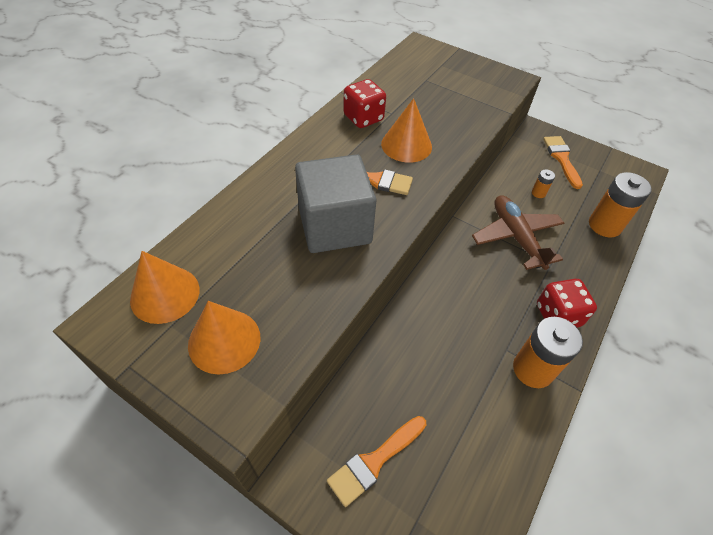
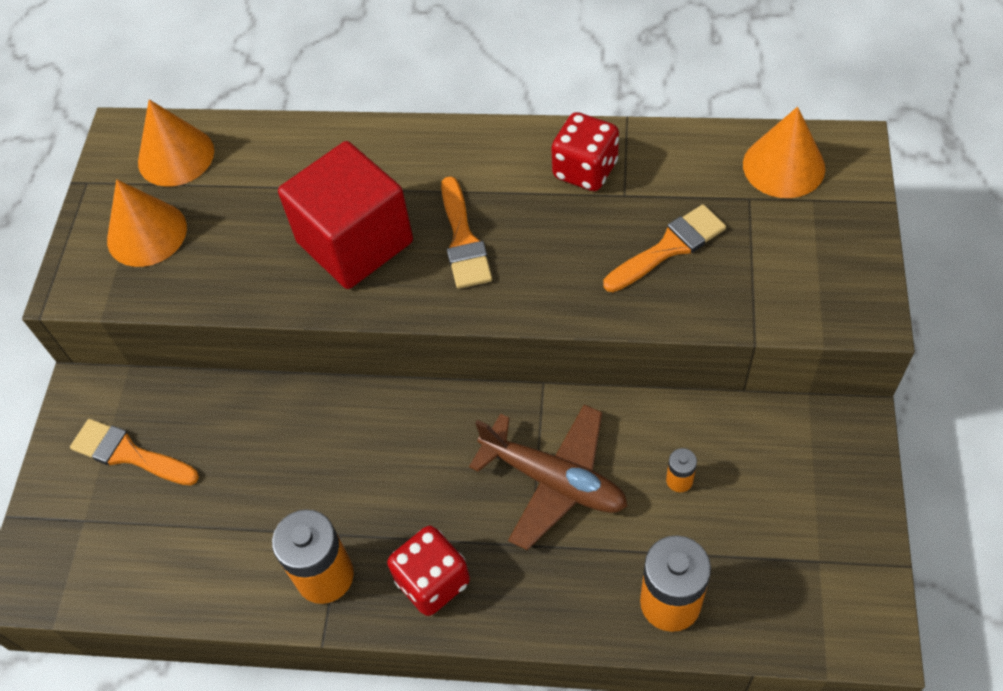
camera: 70 degrees right, 5 degrees up
(335, 226) = (355, 242): grey cube -> red cube
(406, 145) = (563, 244): orange cone -> orange cone (783, 166)
(516, 237) = (553, 480): brown plane -> brown plane turned 75 degrees clockwise
(561, 159) = (801, 489): orange brush -> orange brush (669, 247)

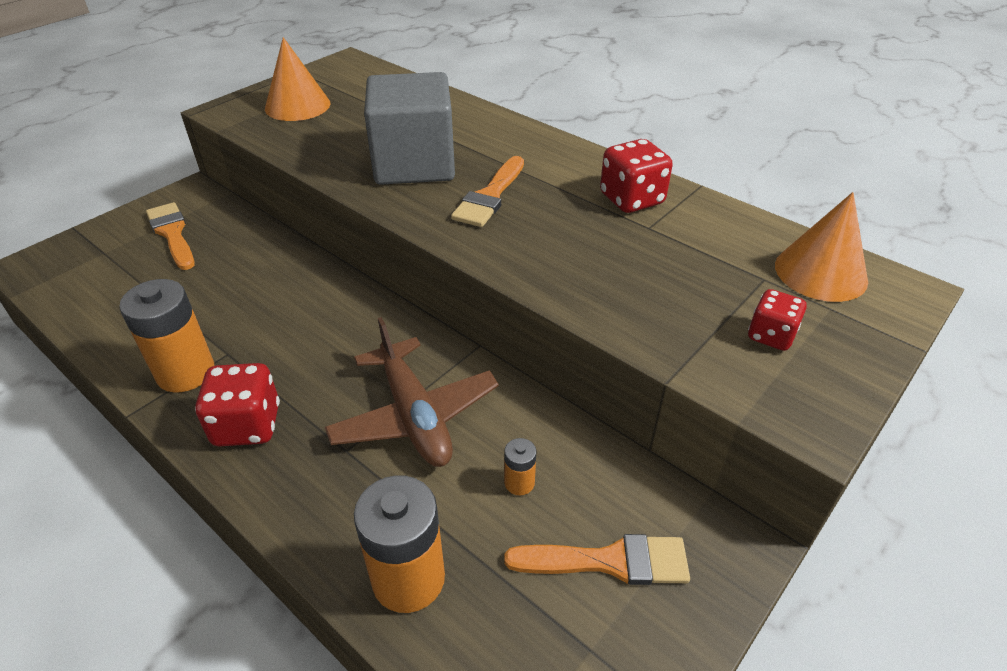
camera: 30 degrees right, 15 degrees down
(176, 156) = (362, 81): orange cone -> none
(355, 242) = (414, 164): red cube -> grey cube
(669, 247) = (653, 276): orange brush -> orange brush (609, 561)
(792, 254) = (771, 336): none -> red dice

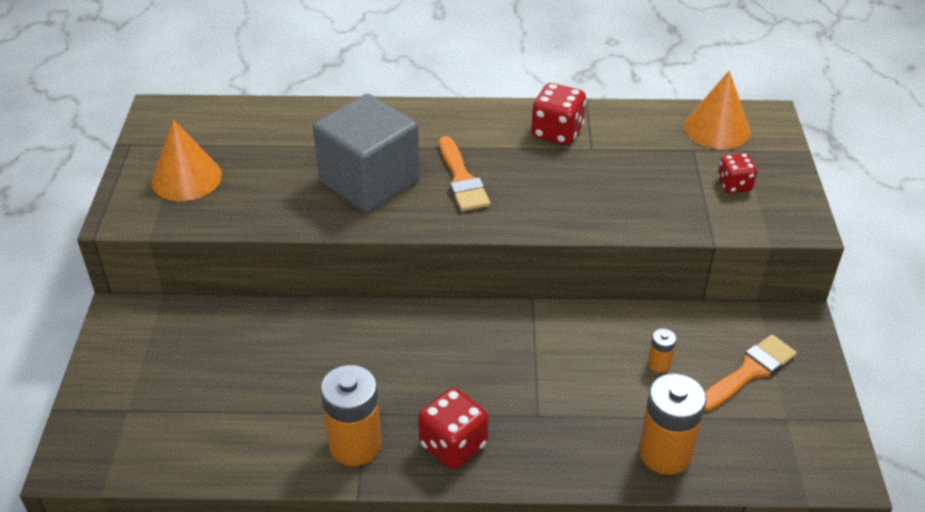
camera: 40 degrees left, 0 degrees up
(172, 233) = (166, 358): orange brush -> none
(414, 415) = (551, 367): brown plane -> none

